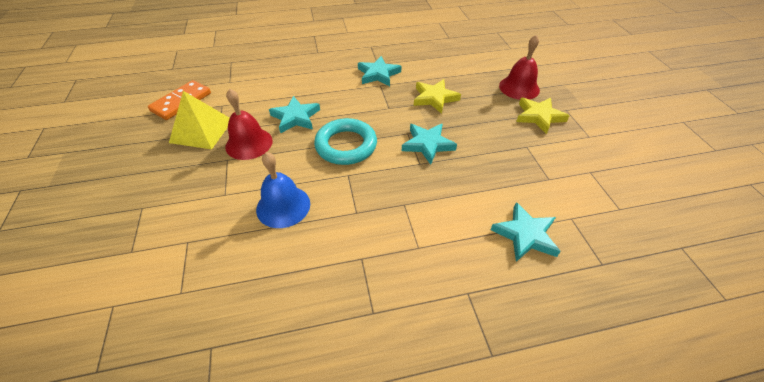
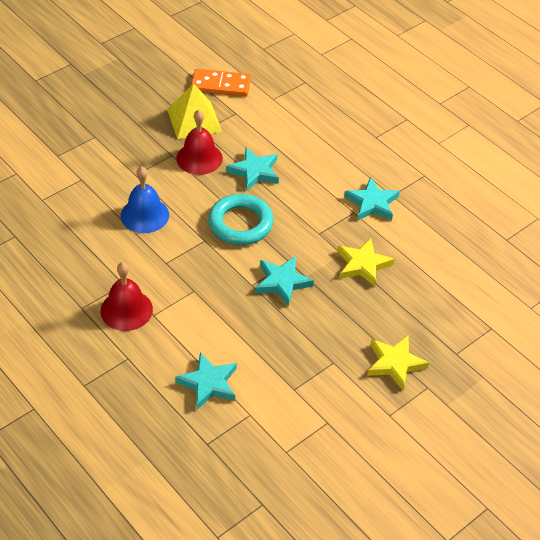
camera: 60 degrees right, 0 degrees up
(519, 88) = (441, 334): red bell -> red bell (126, 310)

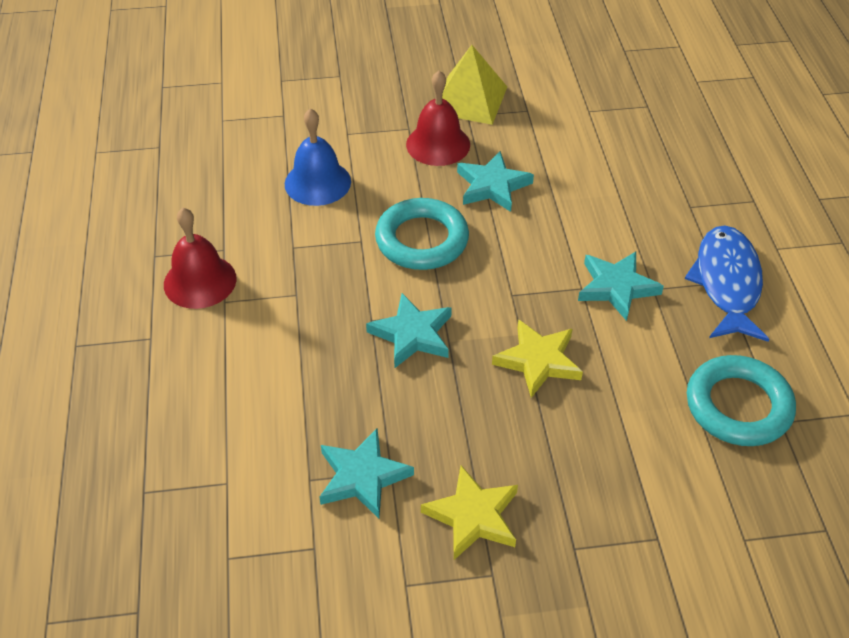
camera: 35 degrees right, 0 degrees up
(208, 383) = (212, 416): turquoise star -> turquoise star (362, 477)
(221, 85) = (535, 72): orange domino -> none
(427, 175) = (727, 283): none -> blue fish
(480, 241) = (738, 406): none -> turquoise ring

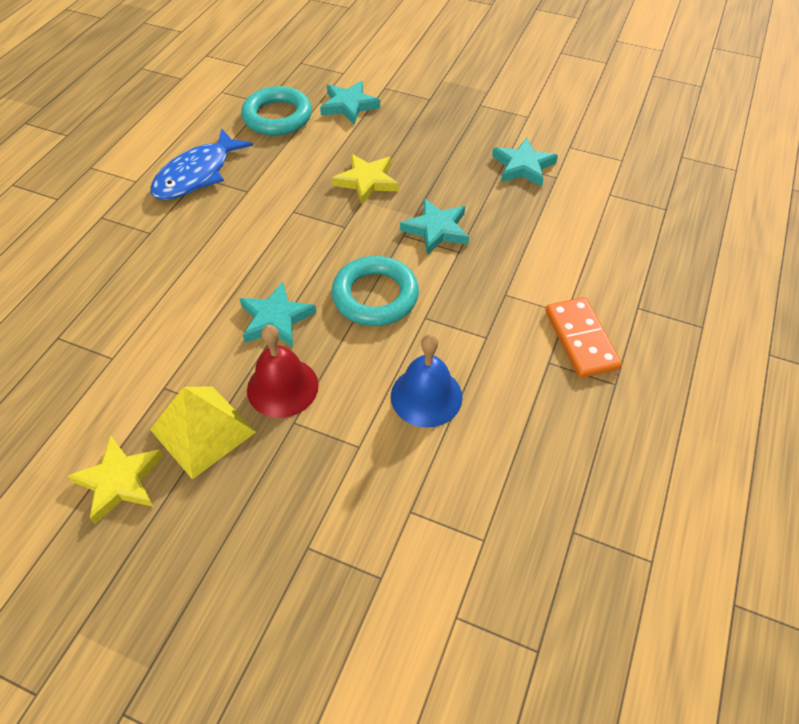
camera: 150 degrees left, 5 degrees up
(200, 281) = (581, 339): red bell -> orange domino
(473, 516) = (471, 128): yellow star -> yellow star (120, 481)
(616, 287) = (269, 201): turquoise star -> turquoise star (349, 105)

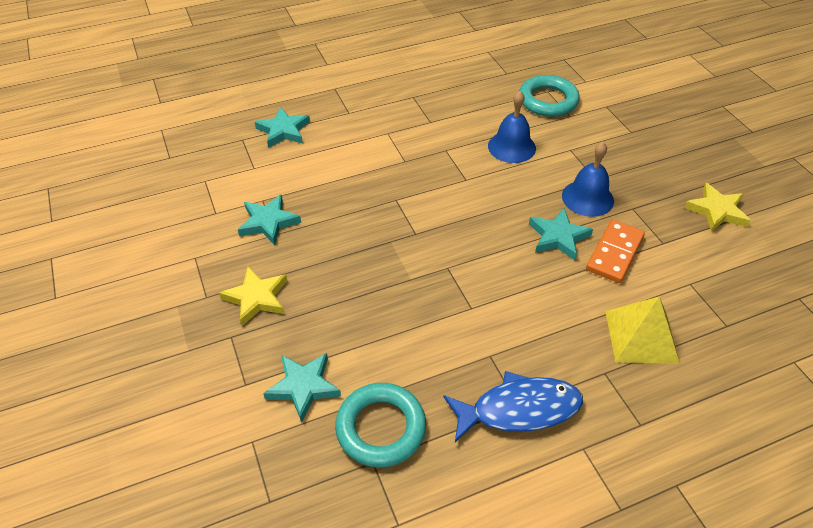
camera: 135 degrees left, 5 degrees down
(203, 430) = (652, 205): yellow pyramid -> yellow pyramid (641, 336)
(282, 387) = (587, 198): red bell -> blue bell
(367, 181) = (388, 292): yellow star -> yellow star (257, 298)
(375, 296) = (481, 209): turquoise ring -> turquoise ring (548, 100)
(436, 229) = (390, 222): turquoise star -> turquoise star (283, 131)
(581, 339) = (399, 119): orange domino -> orange domino (614, 253)

